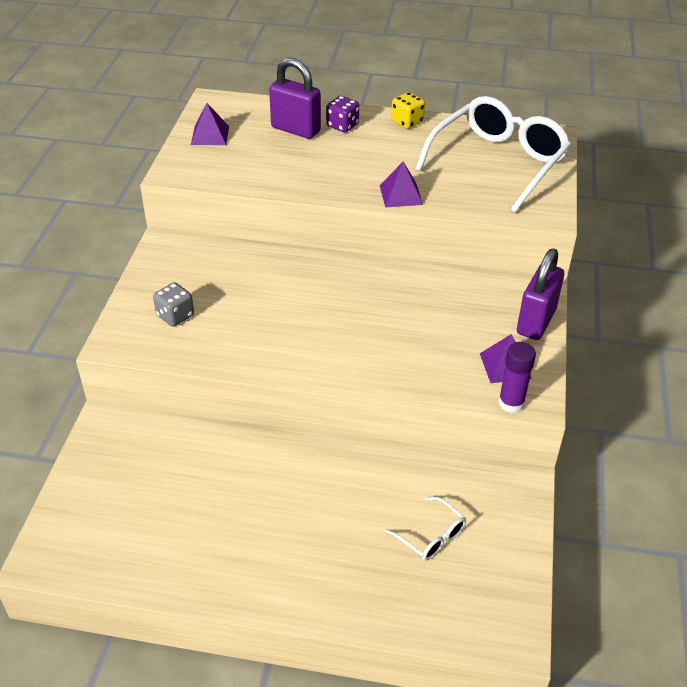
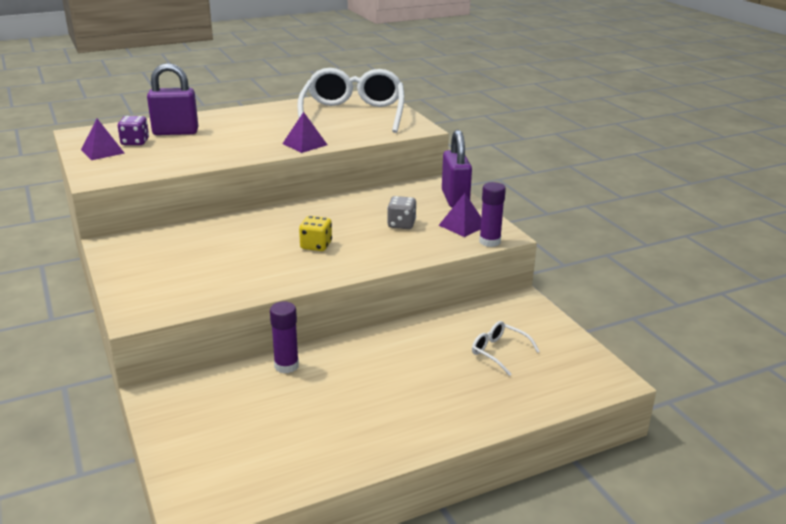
camera: 35 degrees left, 15 degrees down
(175, 315) = (174, 281): grey dice -> grey dice (401, 224)
(227, 446) = (286, 366): none -> purple glue stick
(342, 125) = (212, 122): purple dice -> purple dice (135, 142)
(407, 122) = (260, 110): yellow dice -> yellow dice (316, 245)
(431, 536) = (499, 352): white glasses -> white glasses turned 150 degrees counterclockwise

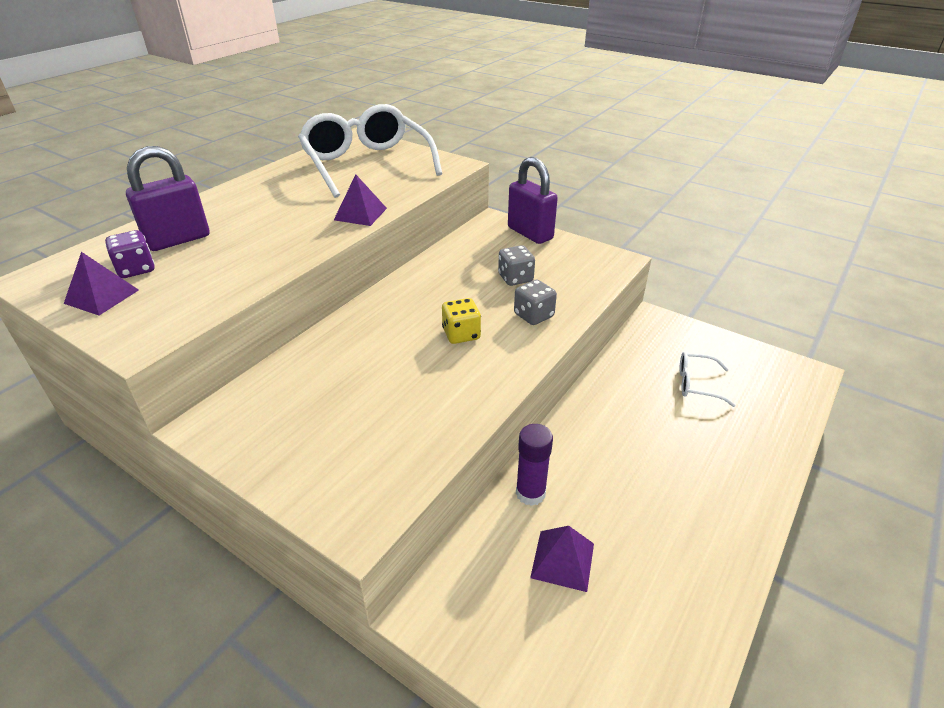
camera: 30 degrees left, 10 degrees up
(382, 250) = (533, 315): none -> grey dice
(463, 225) = (571, 261): purple pyramid -> purple pyramid (563, 560)
(489, 241) = (615, 271): purple glue stick -> none

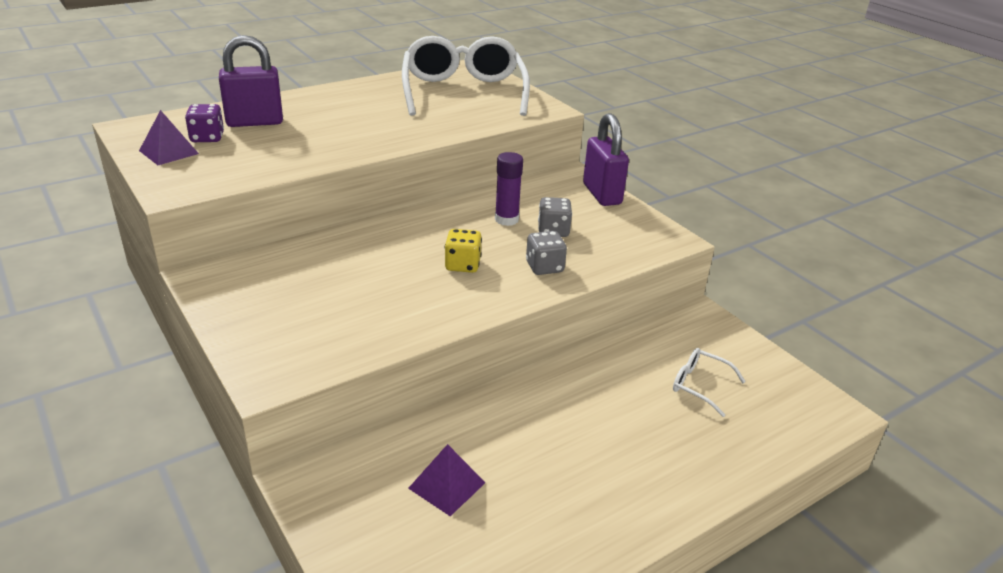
camera: 20 degrees right, 5 degrees down
(360, 214) = (422, 134): purple pyramid -> none
(530, 493) = (457, 425): purple glue stick -> purple glue stick (506, 219)

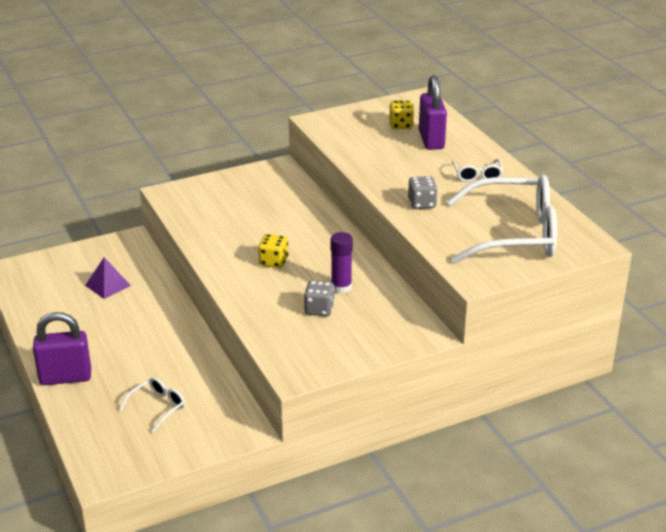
camera: 100 degrees right, 0 degrees up
(169, 152) = (376, 114): purple pyramid -> none
(207, 138) = (401, 125): purple dice -> yellow dice
(345, 103) = (477, 175): none -> white glasses
(544, 267) = (263, 298): grey dice -> grey dice (422, 203)
(602, 194) = (386, 347): purple padlock -> purple padlock (65, 377)

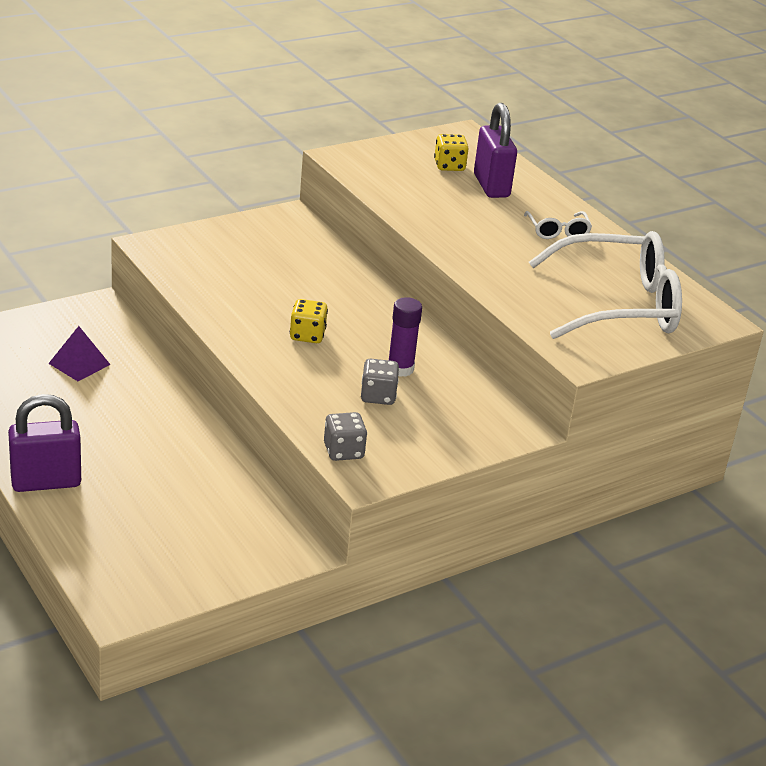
camera: 10 degrees left, 0 degrees up
(158, 407) = (177, 520): white glasses -> none
(422, 203) = (496, 265): grey dice -> grey dice (343, 451)

